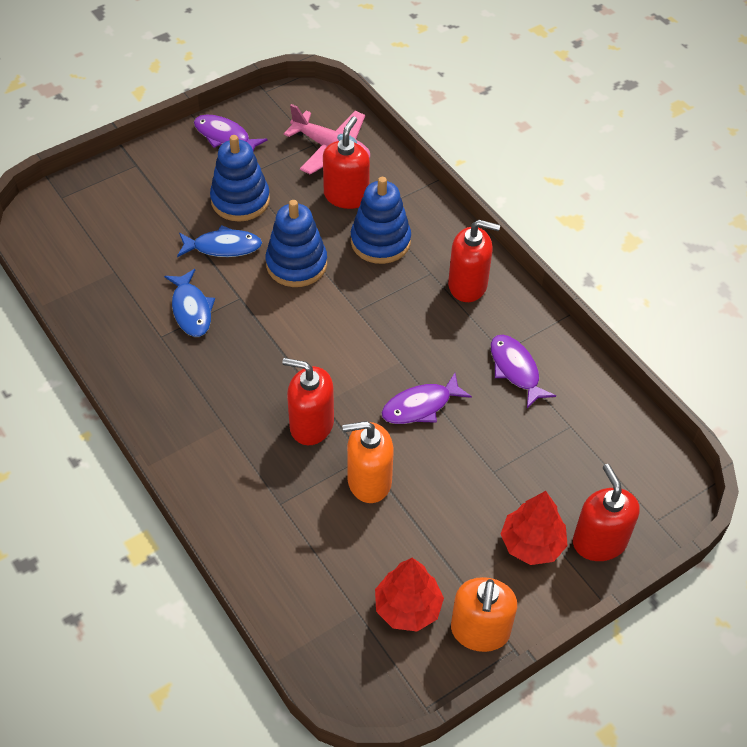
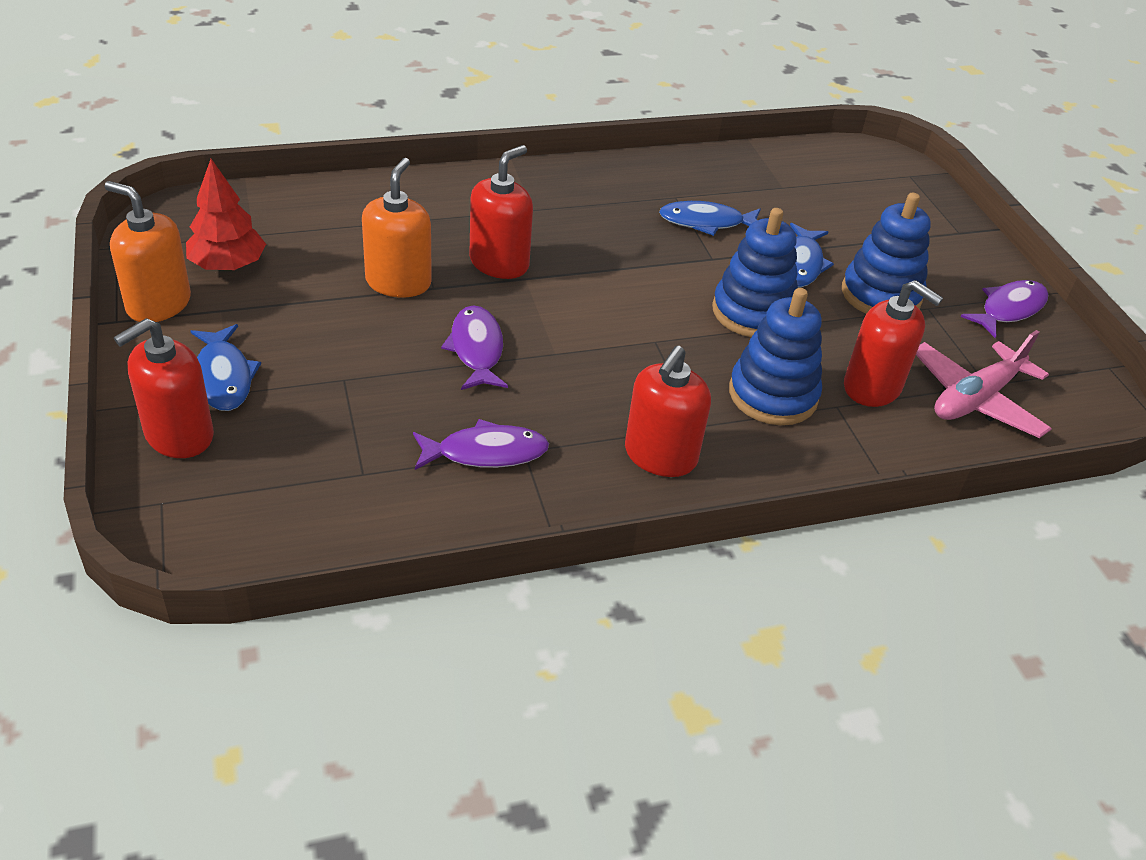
camera: 105 degrees right, 10 degrees down
(532, 544) = (224, 377): red tree -> blue fish
(599, 541) = (179, 435): red soap dispenser -> red soap dispenser turned 135 degrees clockwise

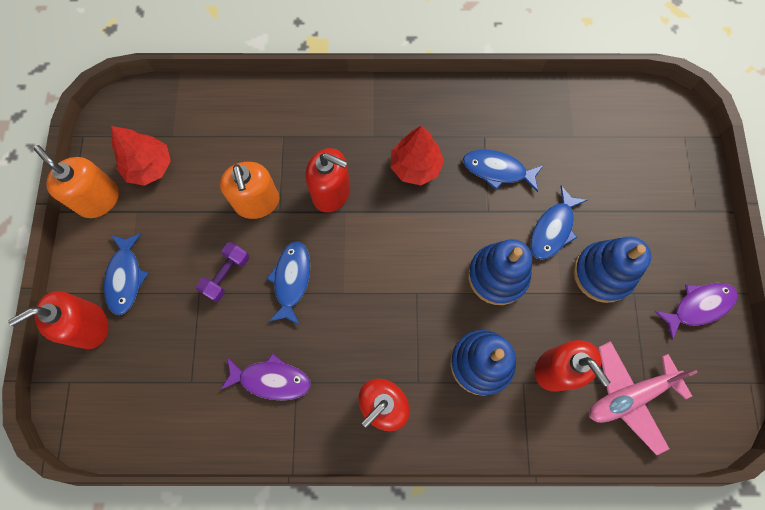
camera: 20 degrees right, 30 degrees up
(379, 356) = (226, 275): none -> purple dumbbell
(398, 282) = (257, 202): orange soap dispenser -> orange soap dispenser turned 135 degrees clockwise
(476, 349) = (291, 280): purple fish -> blue fish
(499, 263) = (331, 193): red soap dispenser -> red soap dispenser turned 60 degrees clockwise
(601, 229) = (415, 166): none -> red tree

